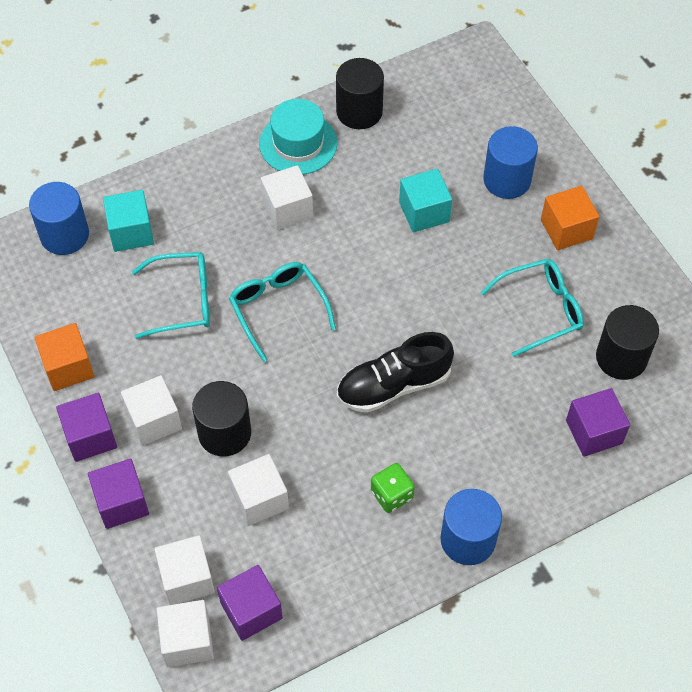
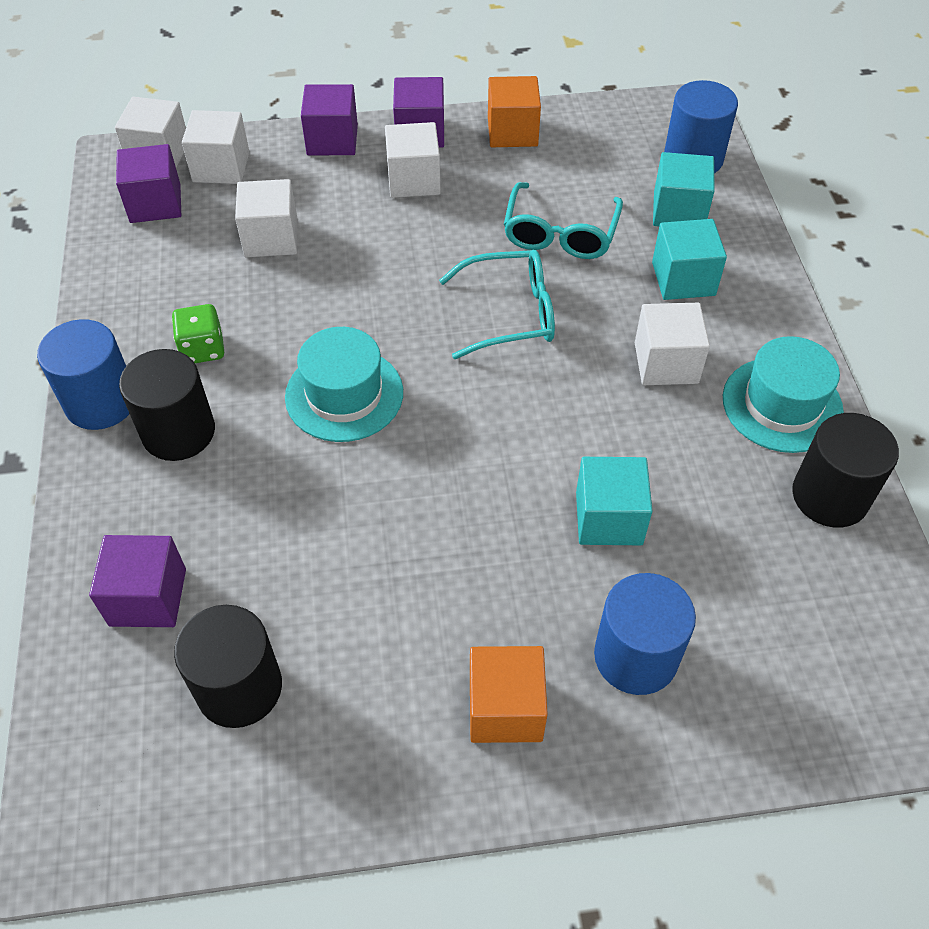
camera: 110 degrees right, 5 degrees down
(203, 215) = (683, 279): none -> turquoise cube
(224, 433) = (367, 229): black cylinder -> black cylinder (178, 432)
(393, 385) = (344, 394): black shoe -> turquoise hat
(541, 310) = (374, 608): turquoise glasses -> none

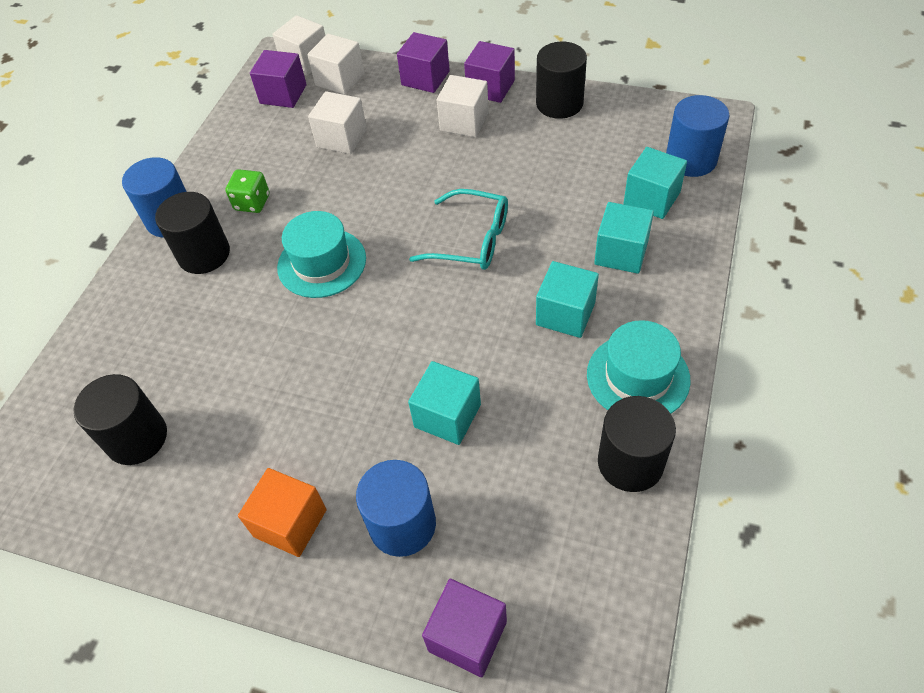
camera: 30 degrees right, 0 degrees up
(148, 597) = (121, 357): purple cube -> purple cube (467, 636)
(512, 132) = (559, 103): orange cube -> black cylinder
(560, 234) = (546, 190): turquoise glasses -> none
(666, 363) = (565, 314): white cube -> turquoise cube

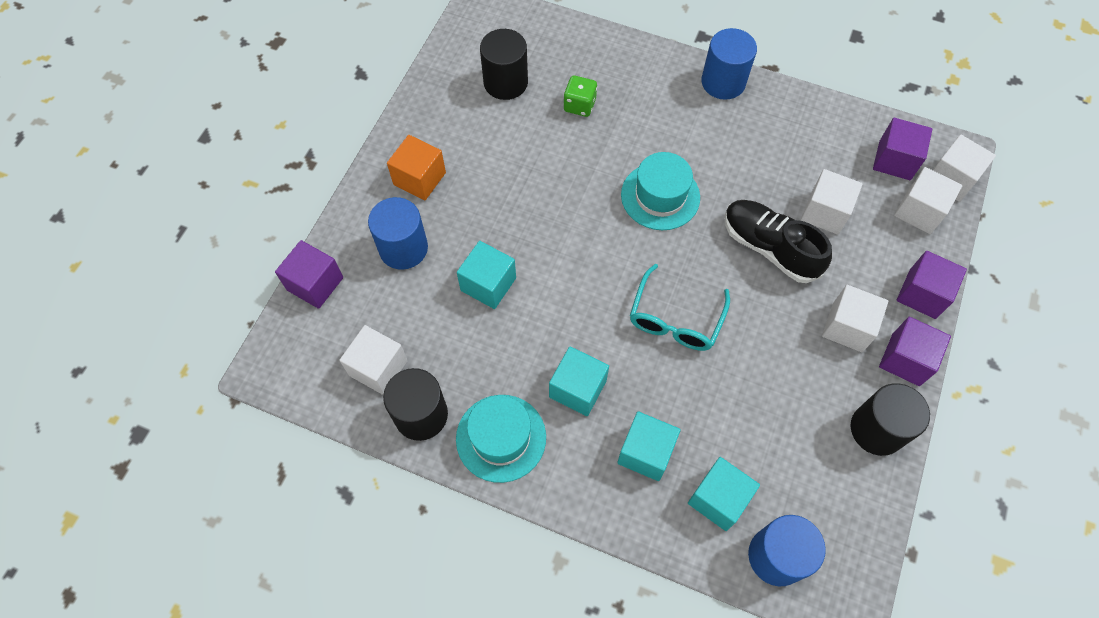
camera: 90 degrees right, 10 degrees up
(204, 254) = (679, 109): black cylinder -> none
(252, 202) = (739, 141): green dice -> green dice (579, 105)
(383, 175) = (769, 248): none -> black shoe
(580, 523) = (378, 368): none -> white cube

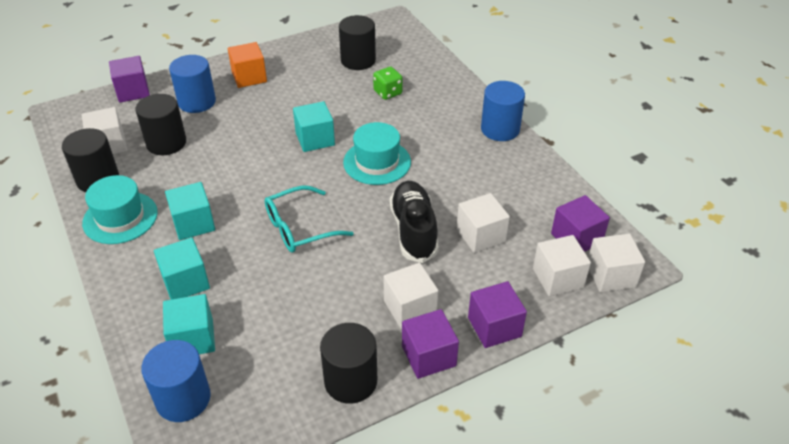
camera: 40 degrees right, 20 degrees down
(435, 320) = (166, 143): none -> black cylinder
(488, 284) = (217, 144): turquoise cube -> turquoise cube (315, 139)

